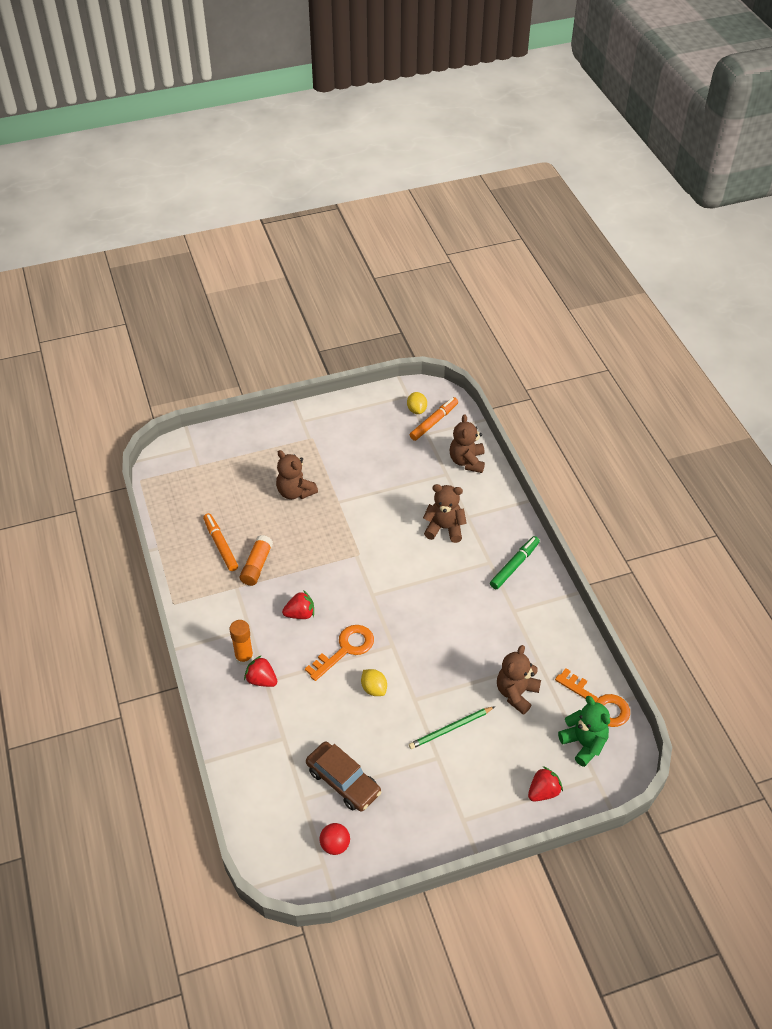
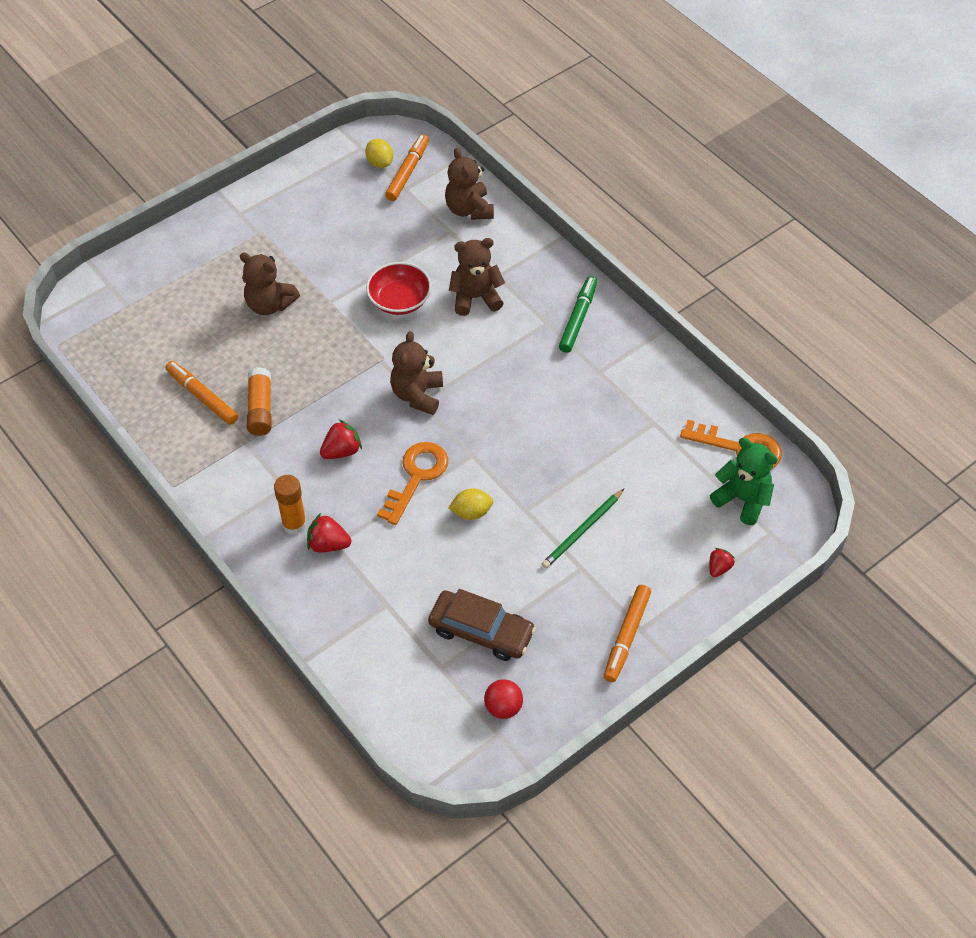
camera: 20 degrees left, 5 degrees up
(374, 689) = (471, 512): yellow lemon -> yellow lemon turned 45 degrees counterclockwise
(388, 515) = (399, 300): none -> red bowl
(449, 822) = (626, 636): none -> orange marker
(516, 693) = (642, 466): brown teddy bear -> brown teddy bear (417, 395)
(543, 792) = (719, 568): red strawberry -> red strawberry, size x0.67

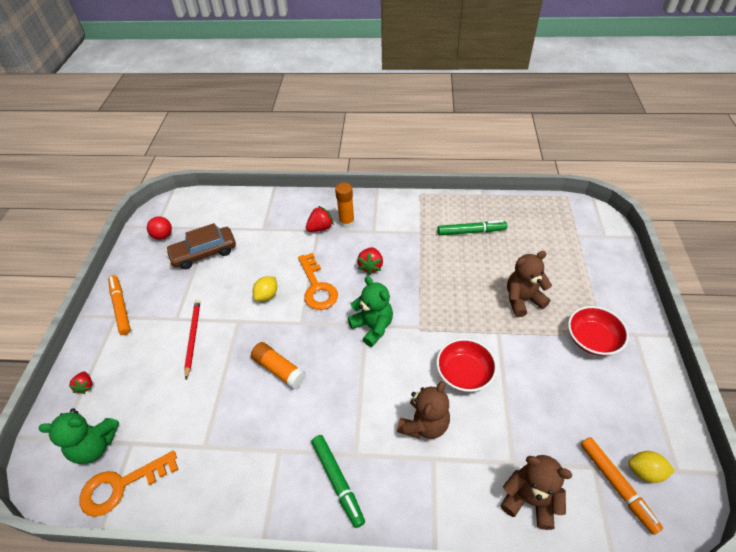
camera: 135 degrees right, 5 degrees down
(202, 396) = (471, 232): orange marker -> green marker
(260, 408) = (438, 250): orange glue stick -> orange glue stick (279, 369)
(274, 237) = (592, 339): none -> red bowl
(417, 395) = (372, 327): brown teddy bear -> green teddy bear
(582, 531) = (193, 337): green pencil -> red pencil

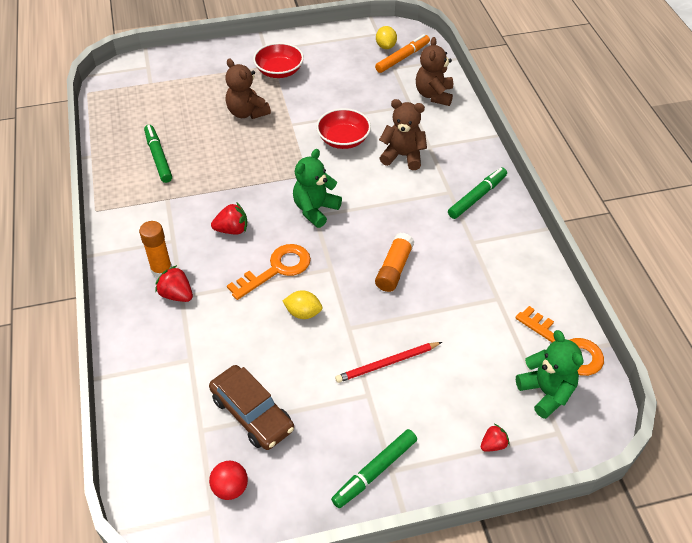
camera: 110 degrees left, 0 degrees up
(121, 307) = (374, 471): orange marker -> green marker

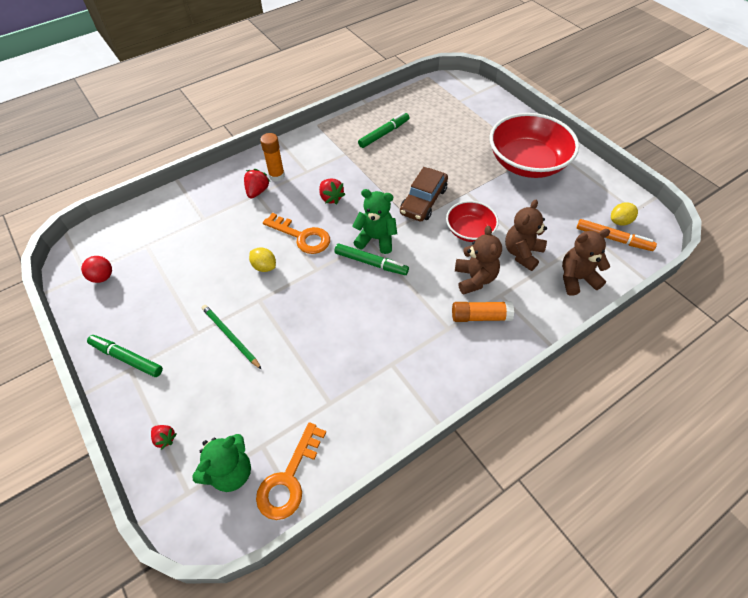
camera: 70 degrees right, 5 degrees up
(247, 112) = (463, 162): brown teddy bear -> brown teddy bear (522, 253)
(252, 413) = (165, 268): brown car -> brown car (423, 201)
(279, 71) = (527, 163): red bowl -> red bowl, size x1.83
(303, 313) = (264, 266): yellow lemon -> yellow lemon turned 45 degrees counterclockwise
(387, 363) = (230, 336): red pencil -> green pencil
(394, 269) = (333, 312): orange glue stick -> orange glue stick (480, 316)
(477, 197) = (453, 352): green marker -> green marker (371, 263)

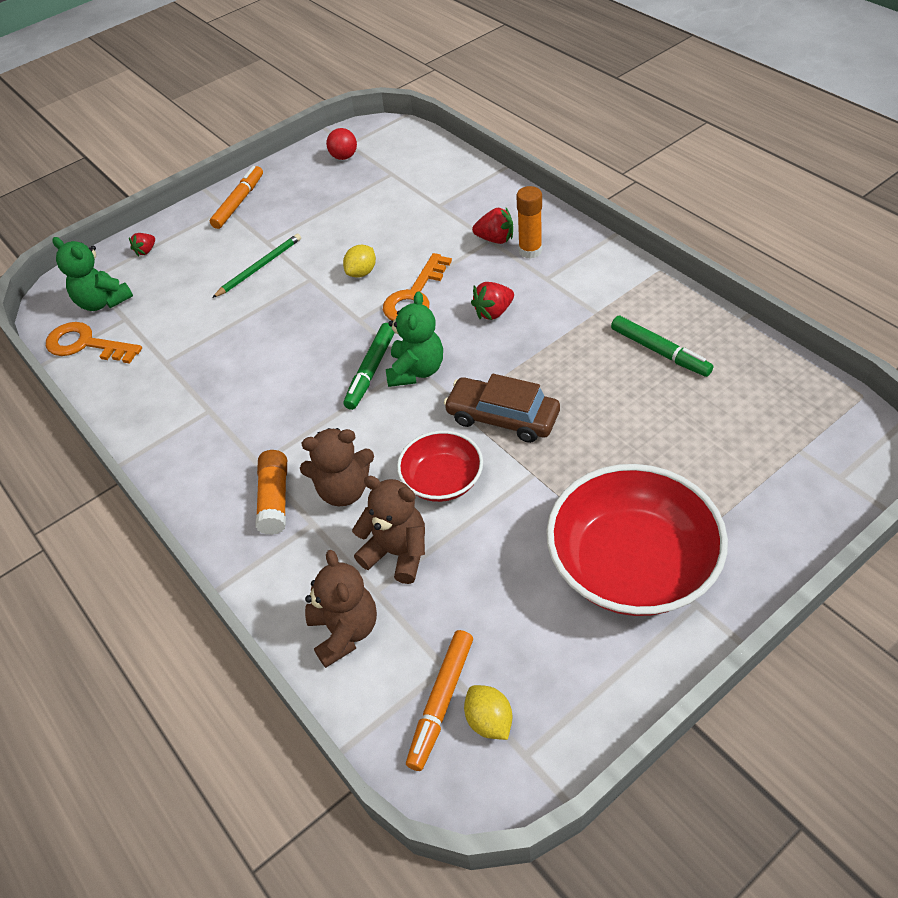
camera: 90 degrees right, 5 degrees down
(127, 358) = (239, 202): green marker -> orange marker

